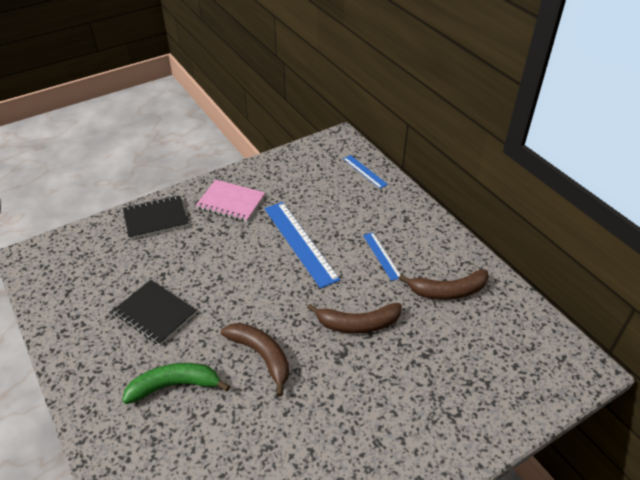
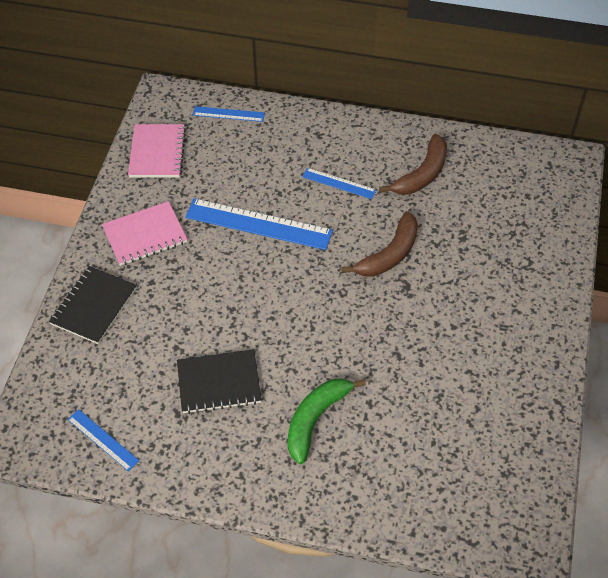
camera: 45 degrees left, 10 degrees up
(61, 291) = (103, 440): none -> blue ruler
(261, 356) = (350, 340): brown banana -> none
(296, 165) = (157, 152): none -> pink notebook

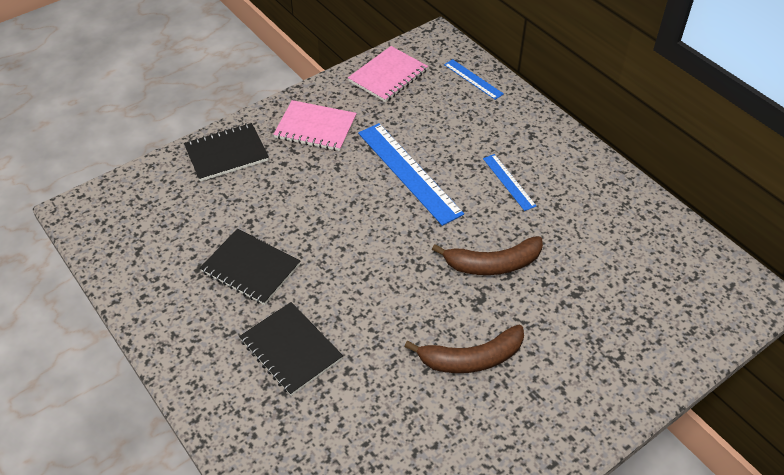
camera: 40 degrees right, 5 degrees down
(103, 440) = (129, 250): blue ruler -> none
(315, 419) = (291, 350): green banana -> black notebook
(422, 174) = (592, 219): brown banana -> brown banana (471, 358)

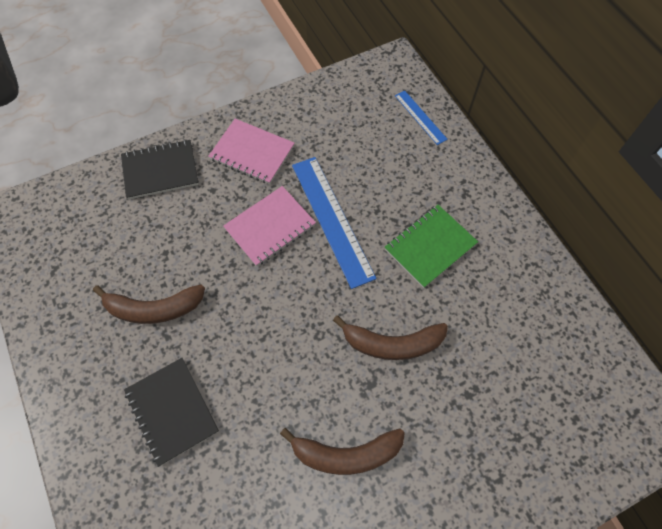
camera: 10 degrees right, 15 degrees up
(250, 268) = (154, 308): black notebook -> brown banana
(388, 76) = (336, 101): pink notebook -> pink notebook (270, 227)
(509, 182) = (430, 246): blue ruler -> green notebook

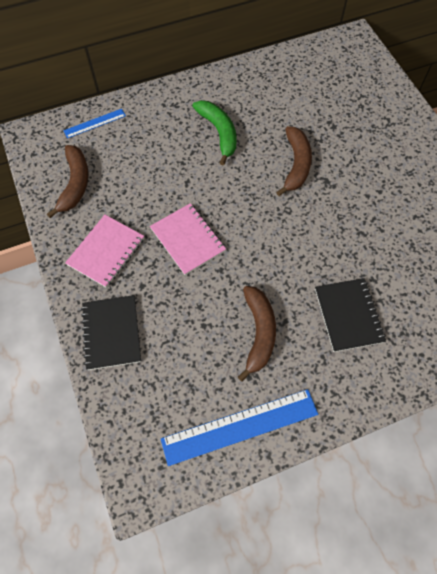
camera: 85 degrees left, 0 degrees up
(172, 411) = (348, 315): black notebook -> black notebook turned 75 degrees counterclockwise
(332, 219) = (186, 194): blue ruler -> blue ruler (240, 426)
(346, 454) = (376, 199): brown banana -> brown banana (75, 184)
(430, 246) = (219, 132): green notebook -> green banana

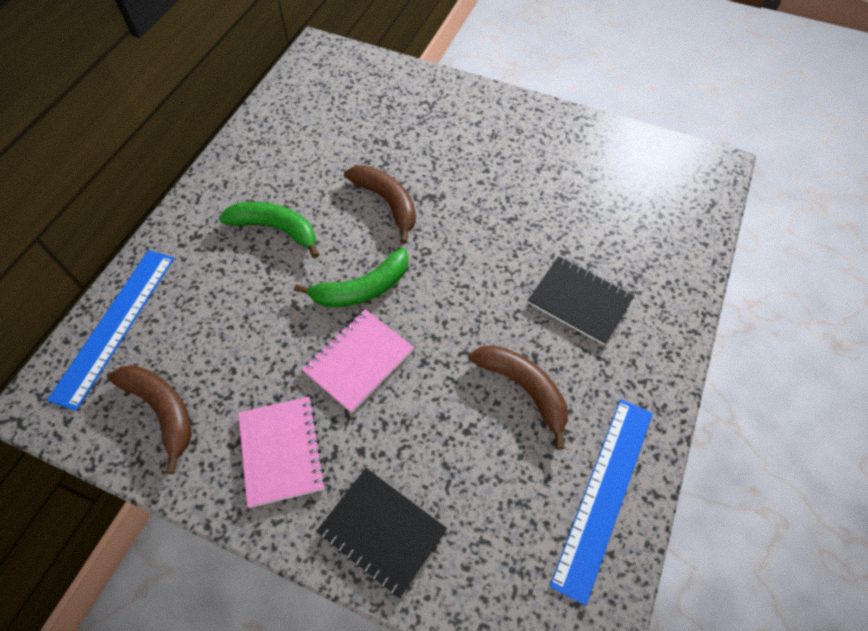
camera: 45 degrees left, 5 degrees down
(95, 123) = (115, 325): blue ruler -> blue ruler, size x1.91
(188, 240) = (358, 361): pink notebook -> pink notebook turned 60 degrees counterclockwise
(230, 203) = (362, 288): none -> green banana

